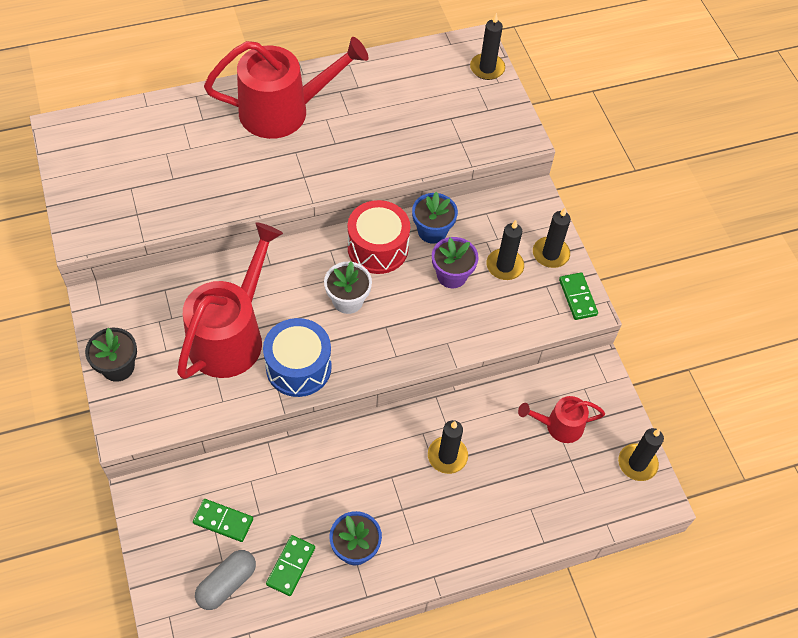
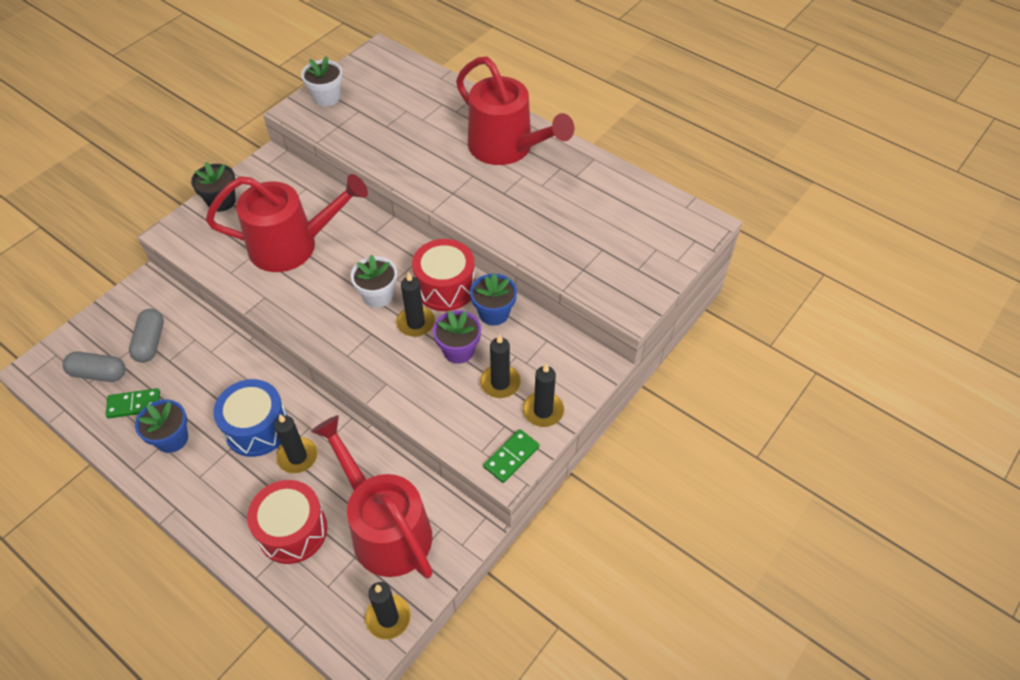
camera: 60 degrees right, 5 degrees down
(86, 202) = (326, 97): none -> white flower pot
(223, 521) = (150, 342): green domino -> grey capsule
(298, 367) = (291, 300): blue drum -> blue drum (257, 428)
(487, 68) = (684, 244): black candle -> black candle (416, 323)
(517, 494) = (292, 530): none -> red drum
(558, 426) = (385, 528): red watering can -> red watering can, size x1.96

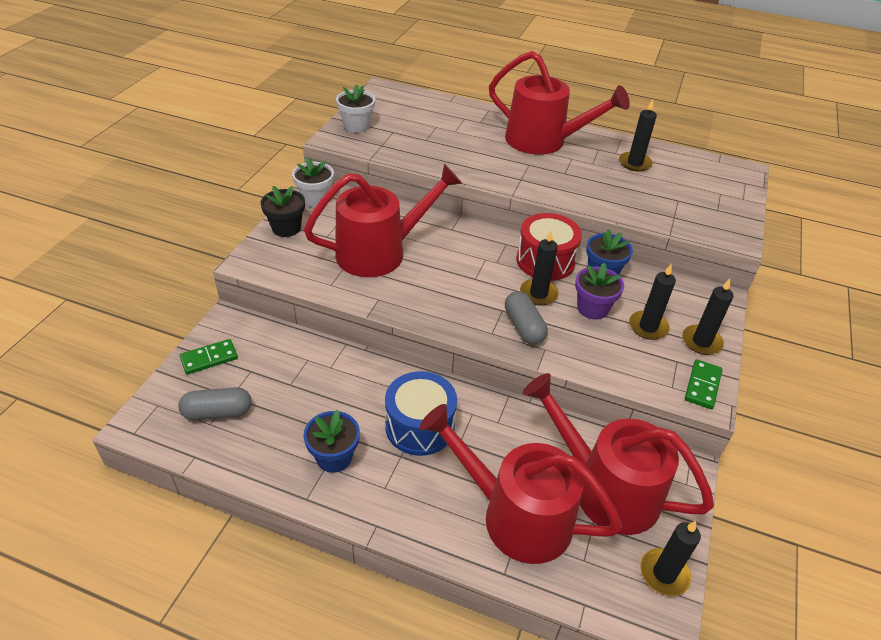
camera: 20 degrees left, 10 degrees down
(134, 405) = (274, 434): green domino -> green domino (209, 358)
(150, 342) = (261, 371): grey capsule -> grey capsule (523, 327)
(292, 530) = (515, 515): red drum -> red watering can
(297, 457) = (477, 443): black candle -> black candle (634, 163)
(378, 296) = (488, 278): white flower pot -> white flower pot (315, 199)

